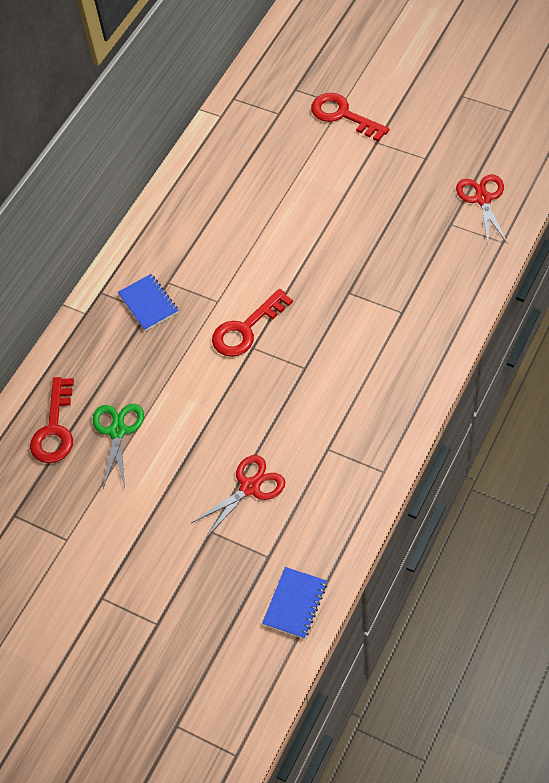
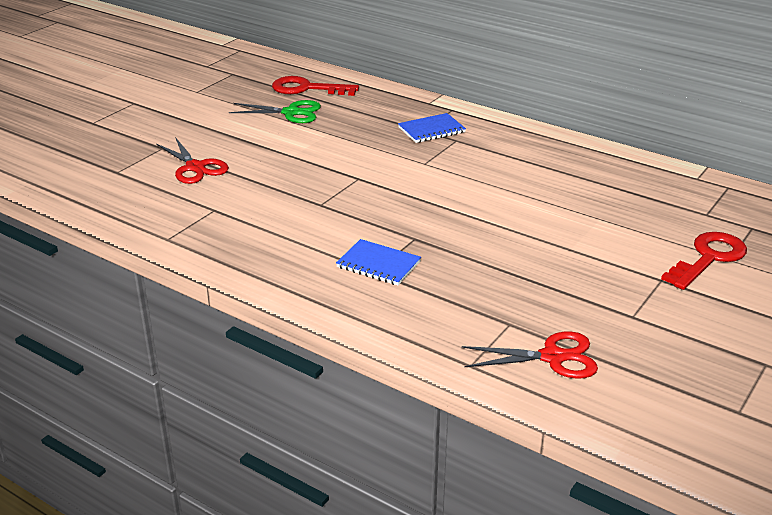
camera: 90 degrees right, 25 degrees down
(246, 329) = (383, 176): red key -> none
(295, 603) = (59, 181): blue notebook -> blue notebook (378, 264)

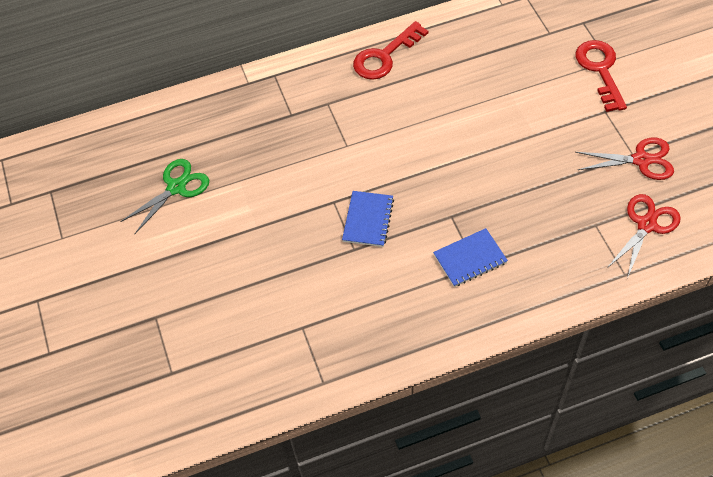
camera: 50 degrees left, 25 degrees up
(195, 167) = (216, 308): red scissors -> red scissors (641, 160)
(307, 89) = (139, 151): red key -> red key (384, 56)
(431, 130) = (297, 109): blue notebook -> blue notebook (368, 220)

